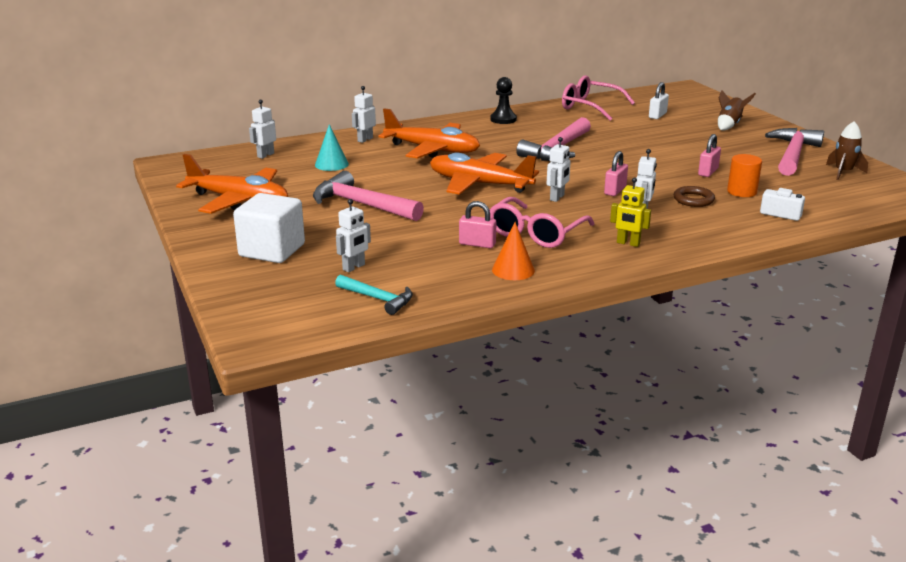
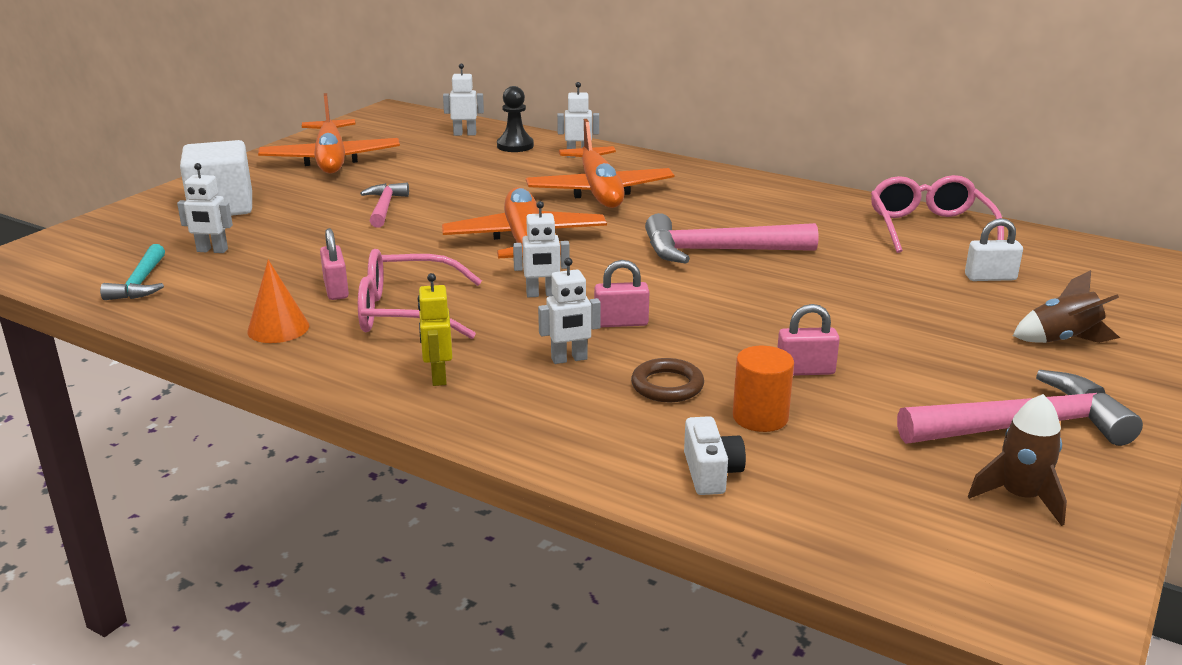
camera: 55 degrees right, 0 degrees up
(331, 164) = (481, 164): turquoise cone -> none
(362, 204) = (385, 207): pink hammer -> pink hammer, size x0.58
(503, 119) = (773, 195): black pawn -> black pawn (515, 146)

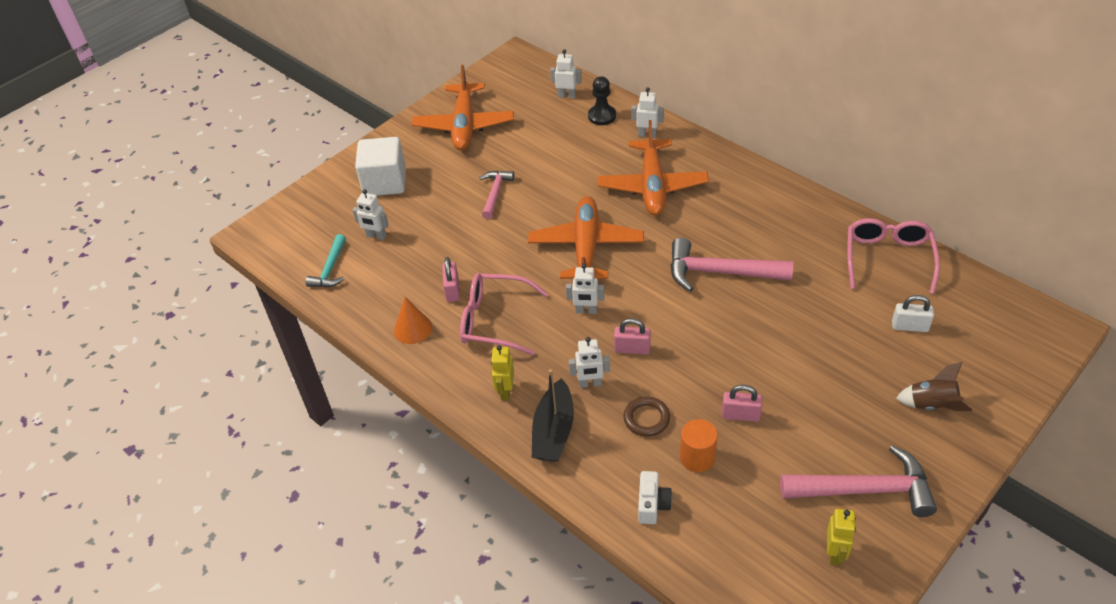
camera: 15 degrees right, 20 degrees up
(526, 410) = (554, 431): none -> black boat
(1019, 497) = (835, 553): brown rocket -> yellow robot

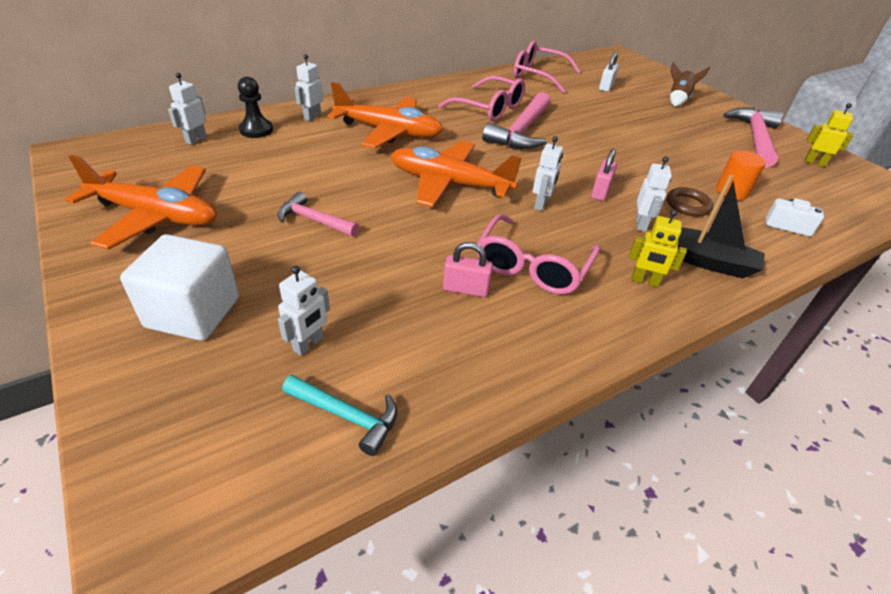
camera: 80 degrees left, 5 degrees down
(413, 329) = (521, 340): orange cone -> none
(740, 415) = (685, 163): pink padlock -> none
(756, 238) = (489, 108): none -> pink glasses

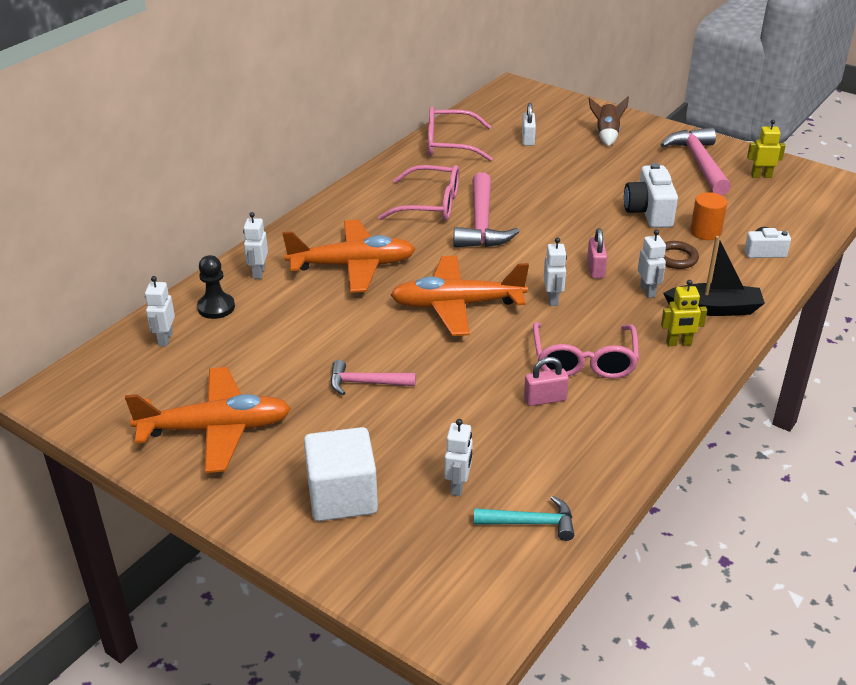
camera: 20 degrees left, 5 degrees down
(683, 162) = (649, 212): none -> white camera

